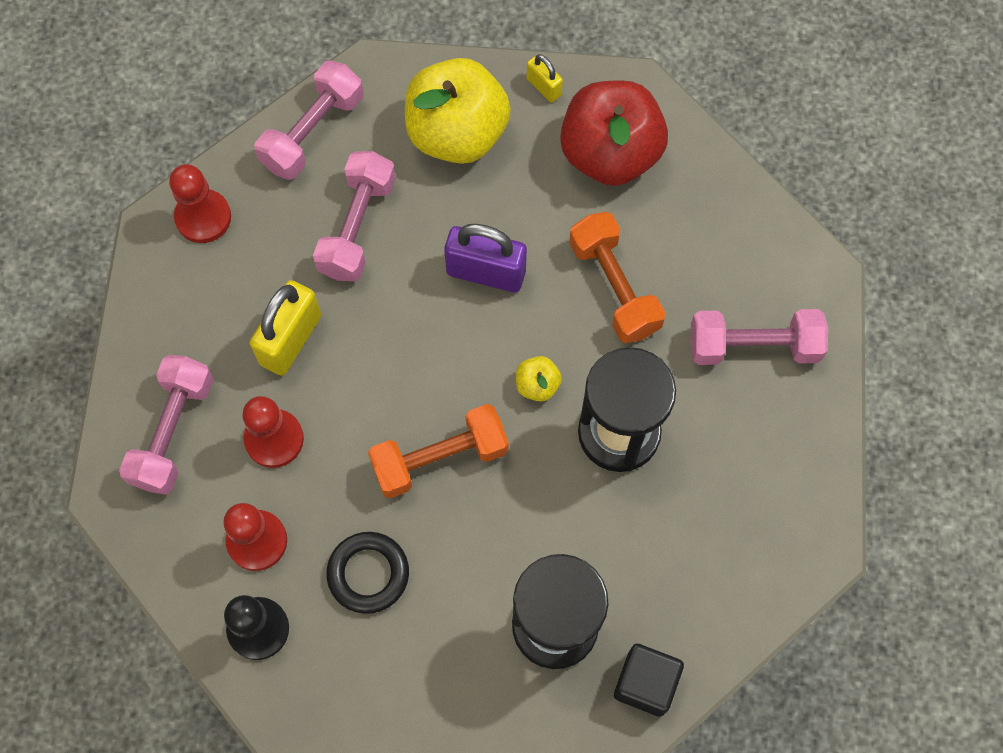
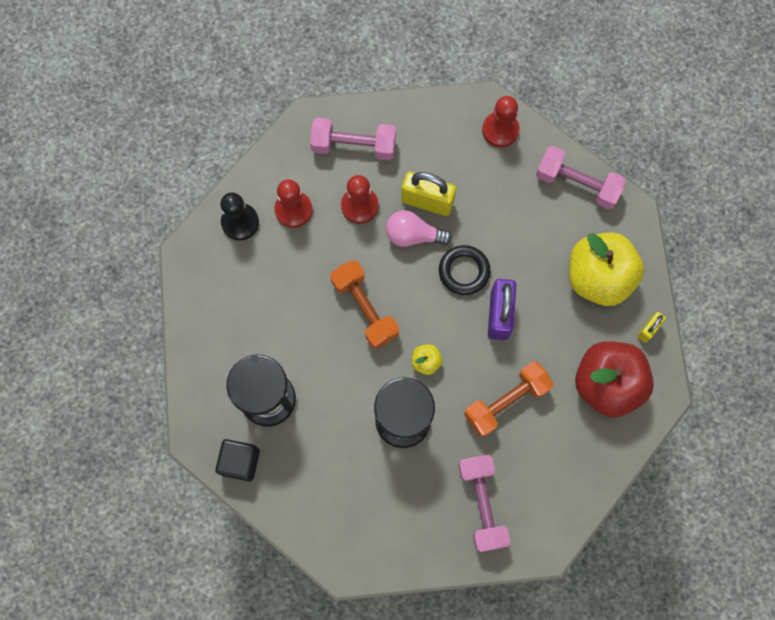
camera: 80 degrees right, 5 degrees up
(339, 369) = (413, 235): none -> pink light bulb
(357, 227) = (514, 226): pink dumbbell -> none
(368, 574) = (283, 279): black ring -> black ring (464, 271)

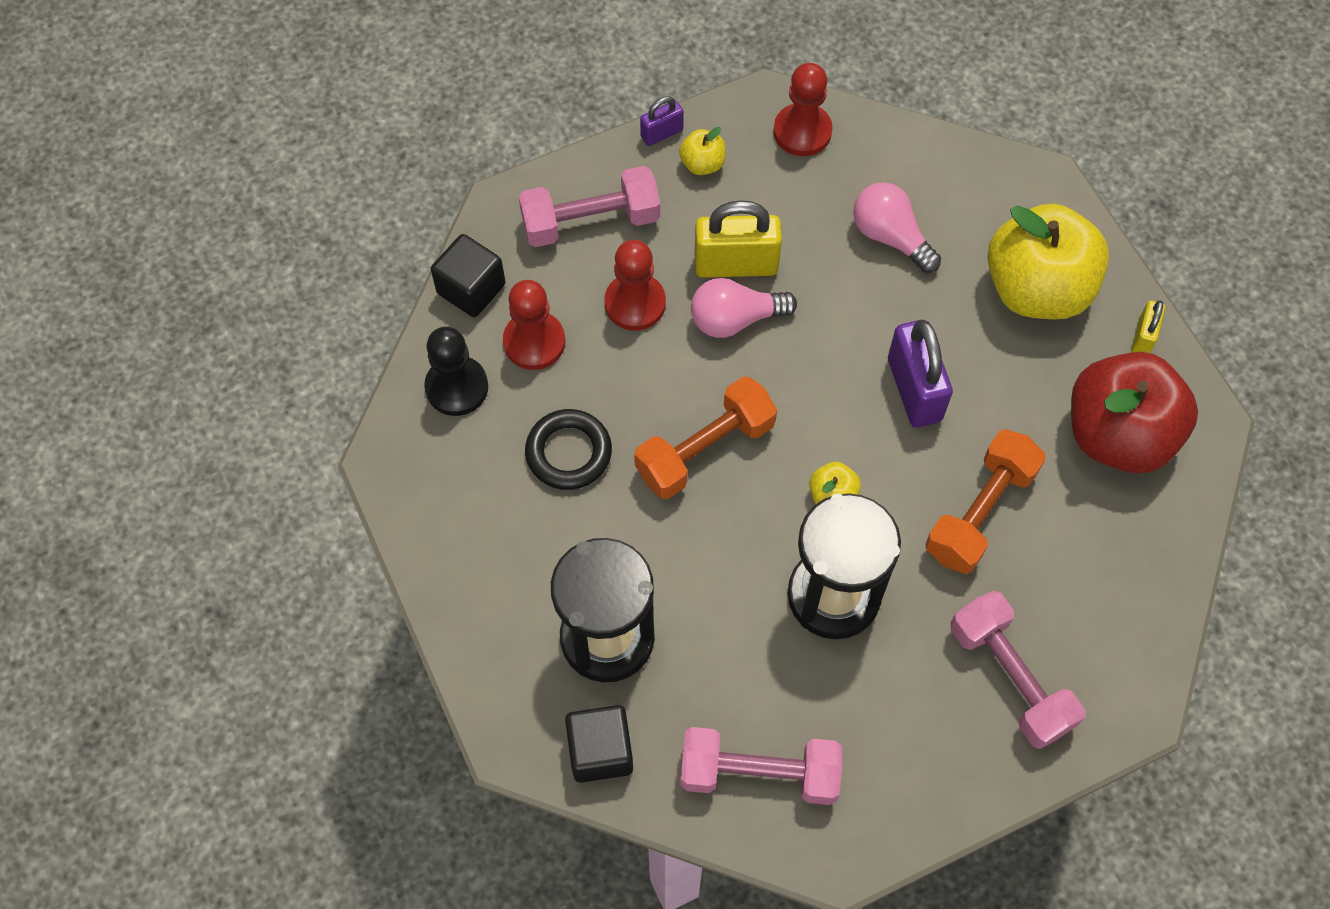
camera: 20 degrees left, 10 degrees down
(270, 165) = (471, 289): none -> black cube
(365, 308) = (705, 449): orange dumbbell -> orange dumbbell turned 75 degrees counterclockwise
(416, 103) = (661, 133): none -> purple padlock
(433, 131) = (702, 164): none -> yellow apple
(464, 271) = (834, 345): black ring -> black ring (568, 453)
(525, 215) = (890, 236): none -> pink light bulb
(577, 184) = (947, 170): pink dumbbell -> pink dumbbell (759, 773)

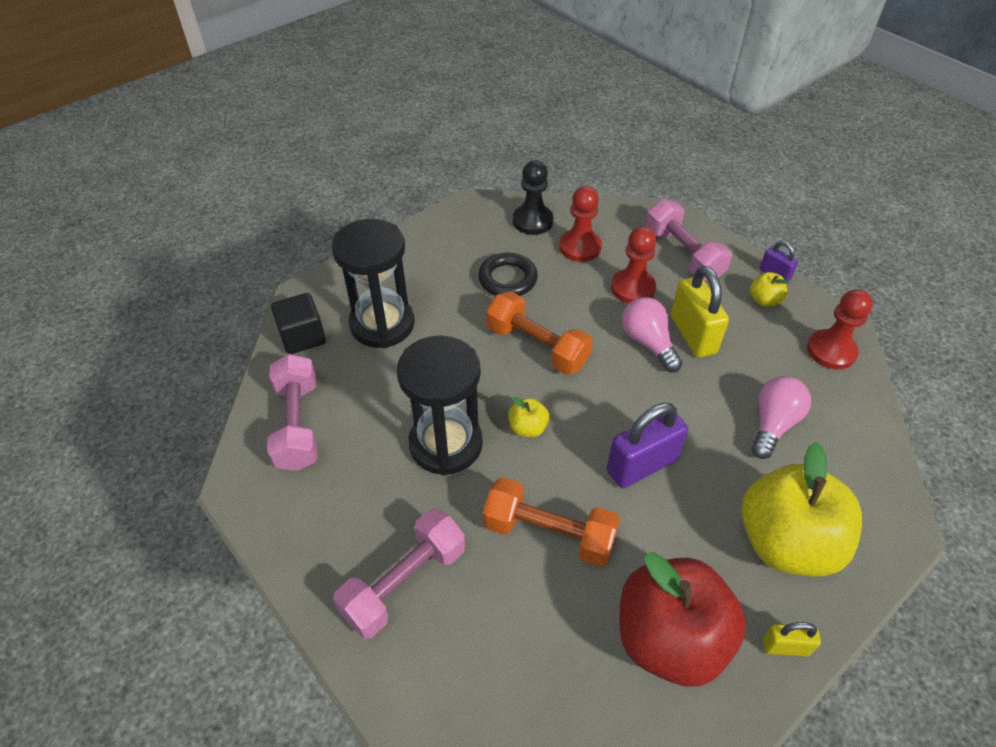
camera: 75 degrees right, 15 degrees down
(471, 289) = (603, 212): black cube -> none

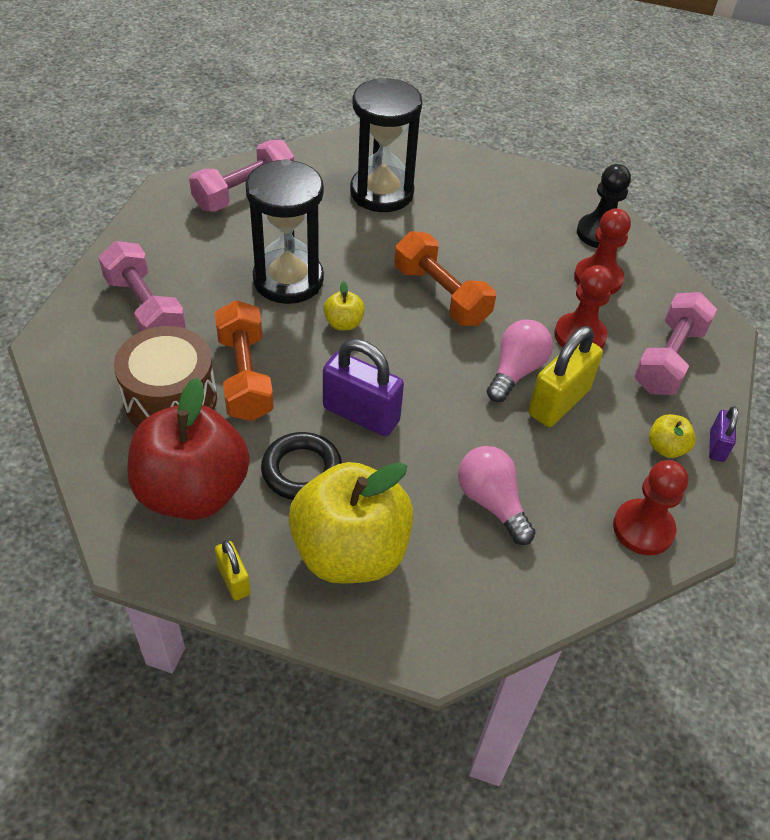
camera: 55 degrees right, 0 degrees up
(302, 337) = (330, 157): black cube -> none
(404, 582) = (145, 309): pink dumbbell -> pink dumbbell turned 45 degrees clockwise
(507, 279) = (506, 245): black ring -> black ring (301, 470)
(537, 346) = (441, 295): orange dumbbell -> orange dumbbell turned 45 degrees counterclockwise
(544, 610) = (170, 400): none -> brown drum
(773, 424) = (492, 502): pink light bulb -> pink light bulb turned 120 degrees counterclockwise

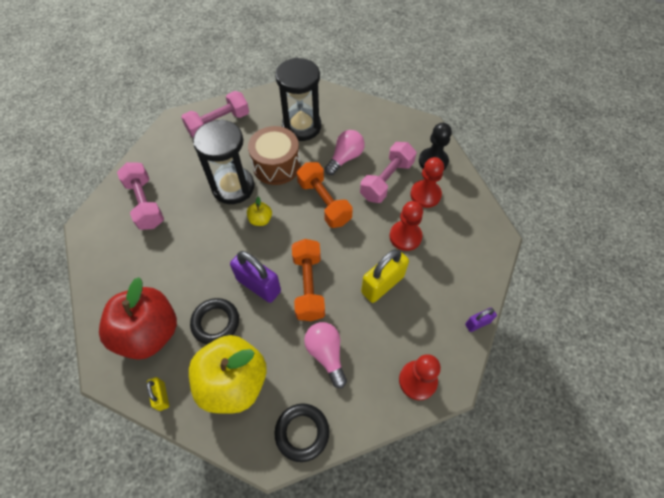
camera: 10 degrees right, 10 degrees up
(170, 400) = (148, 268): brown drum -> brown drum (276, 165)
(245, 376) = (194, 254): orange dumbbell -> orange dumbbell (308, 286)
(477, 613) = (302, 432): none -> black ring
(516, 371) = (360, 260): pink light bulb -> pink light bulb (345, 158)
(666, 448) = (444, 322): yellow apple -> none
(668, 359) = (459, 257): pink dumbbell -> pink dumbbell (386, 180)
(717, 446) = (477, 323): purple padlock -> purple padlock turned 45 degrees clockwise

